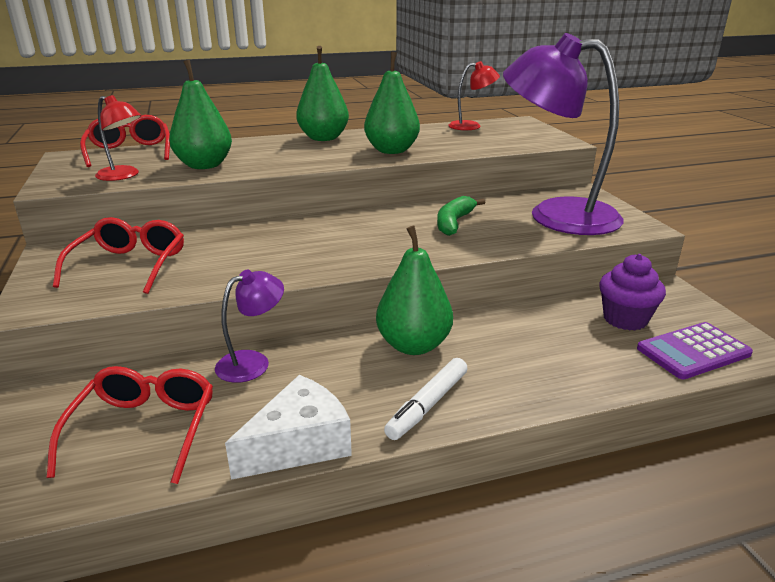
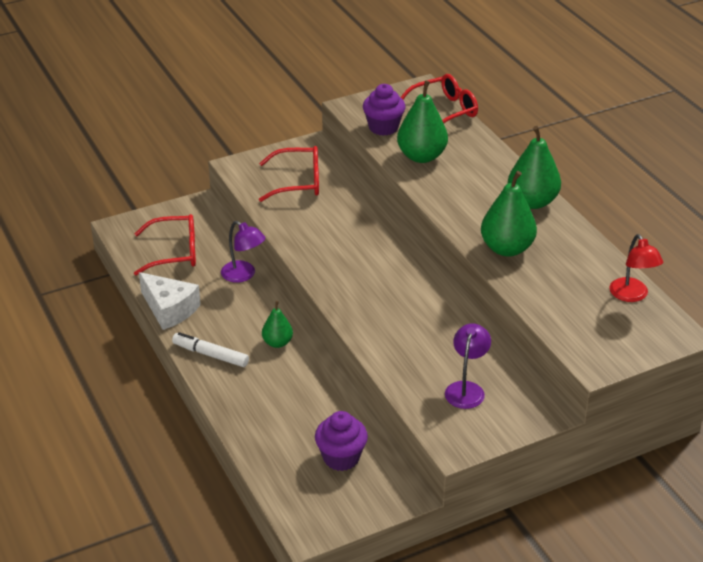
camera: 80 degrees right, 10 degrees up
(123, 176) = (383, 127): red lamp -> purple cupcake
(413, 345) = (277, 343): green pear -> green pear, size x0.57
(454, 222) = (424, 324): green banana -> none
(555, 215) = (466, 389): purple lamp -> purple lamp, size x0.45
(693, 351) = (298, 491): purple calculator -> none

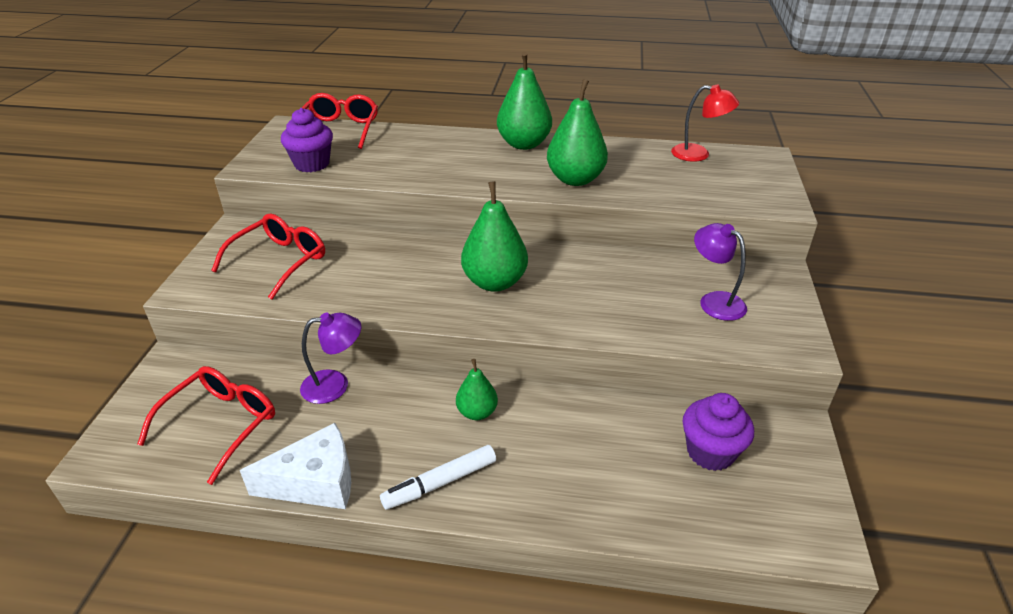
camera: 55 degrees left, 0 degrees up
(421, 156) = (386, 164): green pear -> green pear (494, 282)

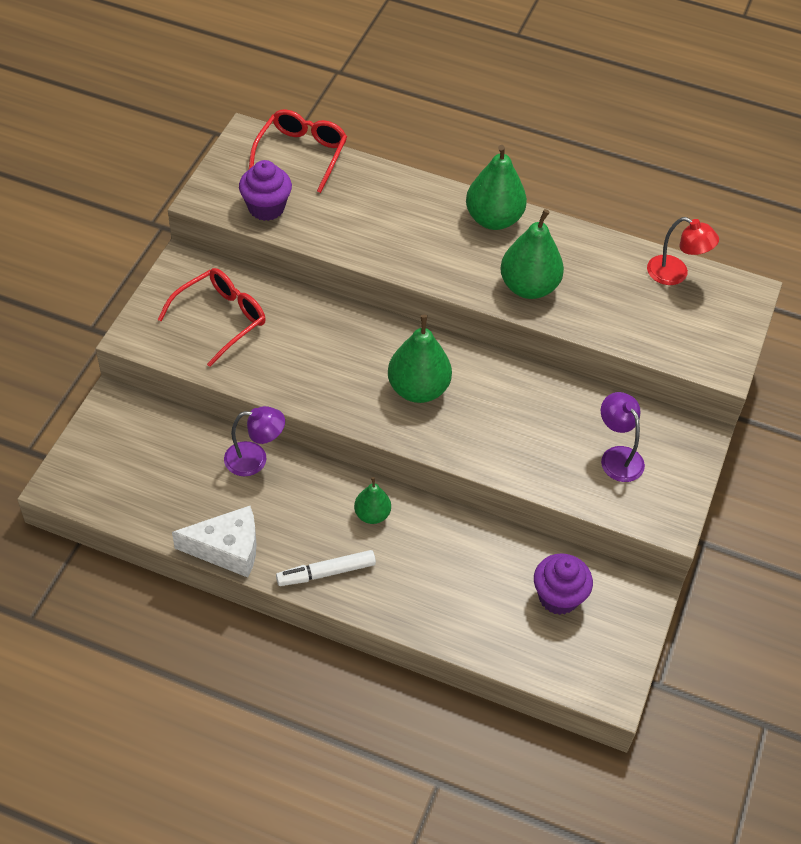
camera: 10 degrees right, 15 degrees up
(221, 424) = (155, 478): red glasses -> none

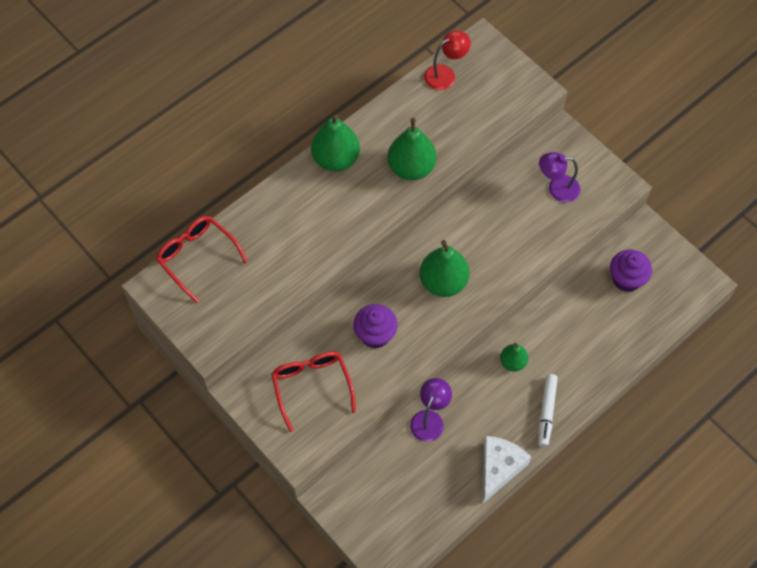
camera: 60 degrees left, 10 degrees up
(266, 208) = (241, 305): purple cupcake -> purple cupcake (375, 335)

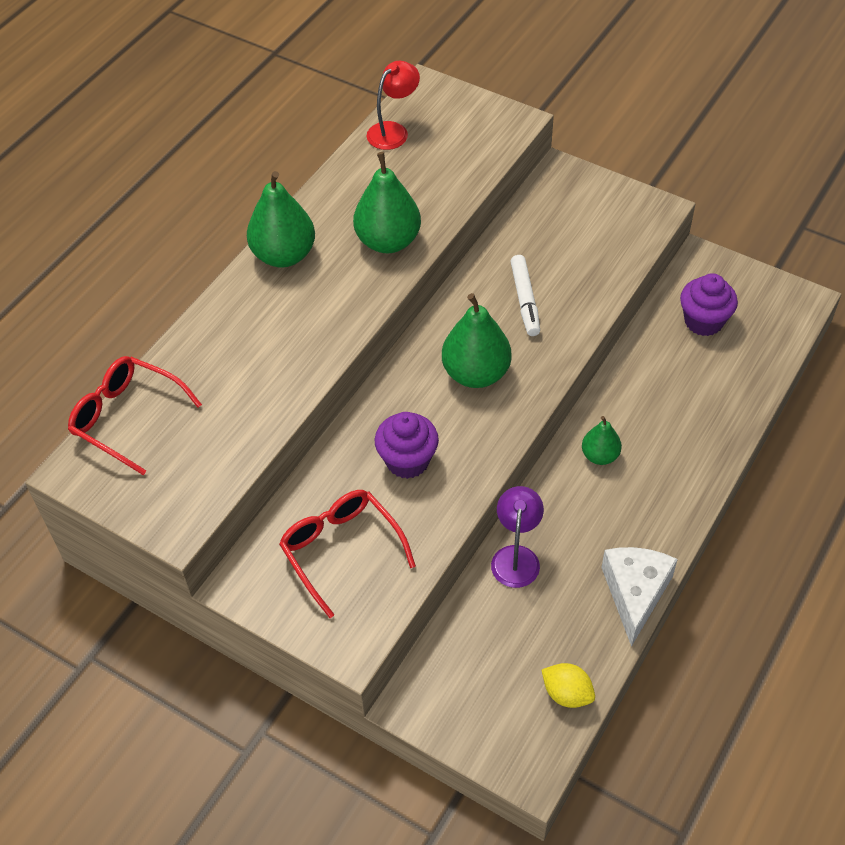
camera: 15 degrees left, 10 degrees down
(429, 522) = (567, 693): none -> yellow lemon
(546, 412) = (669, 504): white marker -> white marker (525, 300)
(557, 188) = (579, 232): purple lamp -> none

